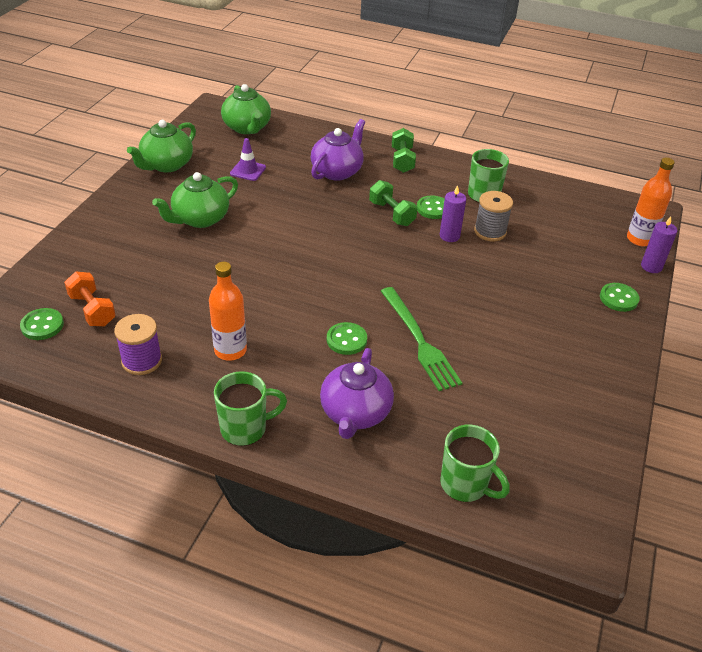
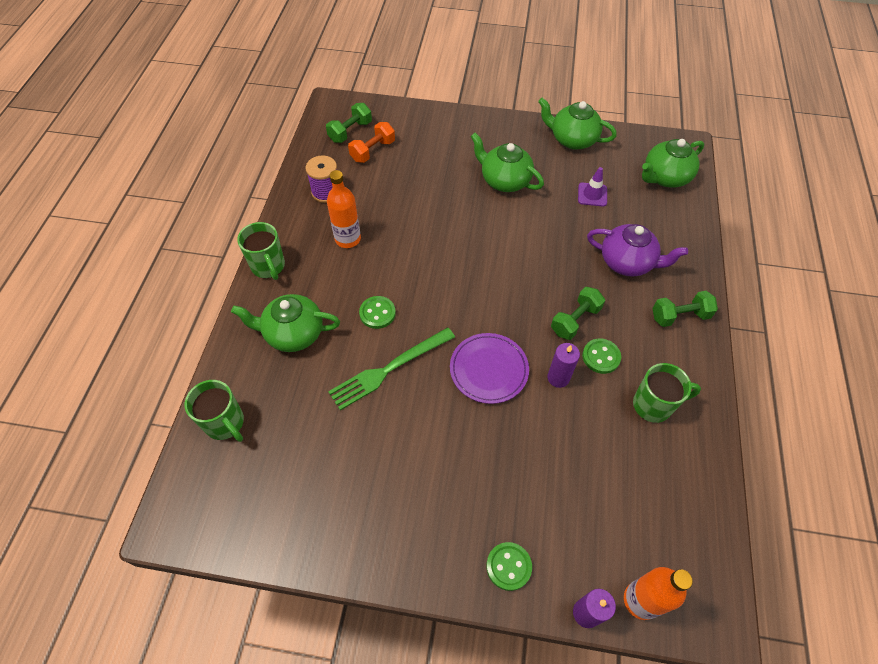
camera: 80 degrees right, 15 degrees up
(42, 325) = (350, 131): green button -> green dumbbell
(355, 413) = (293, 333): purple teapot -> green teapot
(433, 274) = (488, 369): none -> purple plate
(465, 485) = (225, 423): green mug -> green mug turned 75 degrees counterclockwise
(490, 231) = (582, 417): grey spool -> none

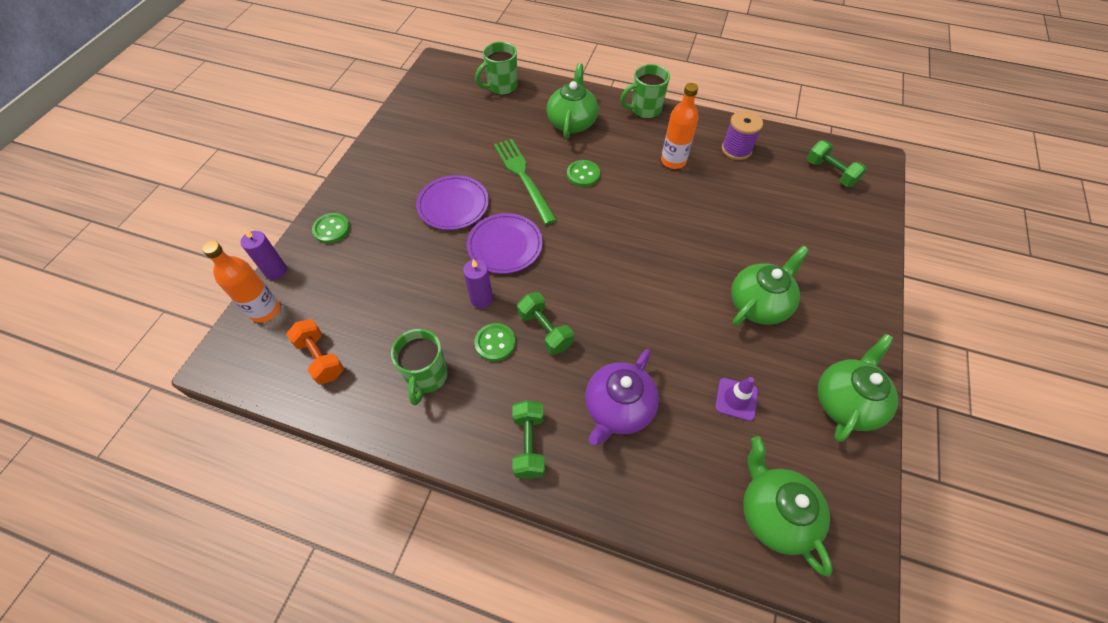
camera: 100 degrees right, 0 degrees up
(372, 151) = (800, 188): orange dumbbell -> orange dumbbell (321, 358)
(443, 433) = (453, 205): none -> purple plate

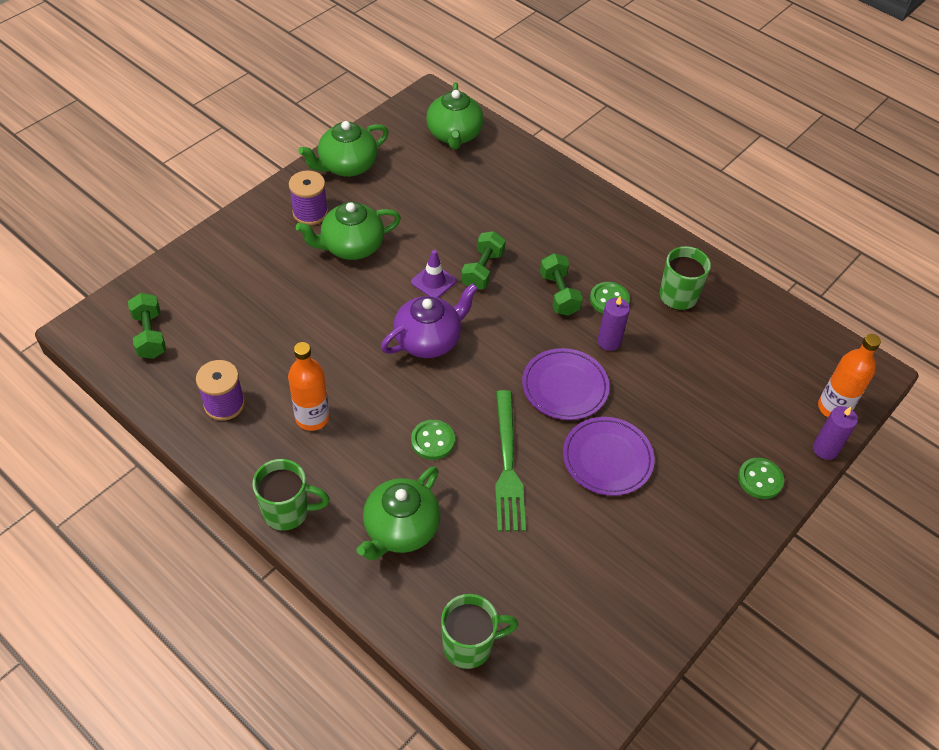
camera: 160 degrees left, 5 degrees down
(321, 358) = (775, 343): orange dumbbell -> none
(529, 444) = (607, 223): green dumbbell -> green dumbbell (482, 270)
(618, 409) = (526, 220): purple teapot -> purple teapot (428, 340)
(736, 399) = (429, 195): purple traffic cone -> purple traffic cone (433, 281)
(825, 325) = (310, 213): none -> purple spool

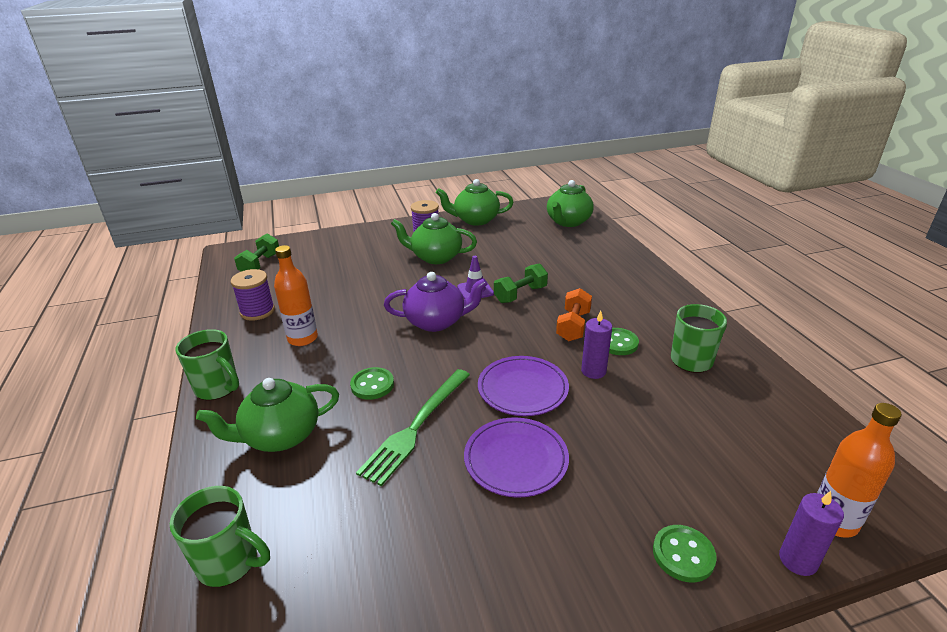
camera: 35 degrees right, 20 degrees down
(559, 294) = (573, 326): green dumbbell -> orange dumbbell

